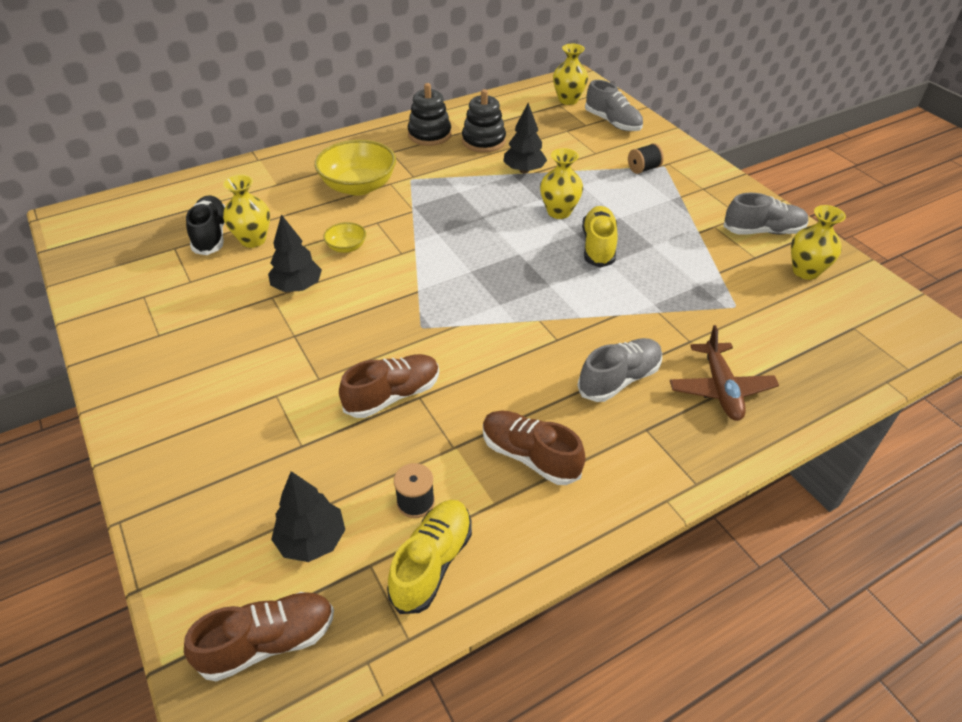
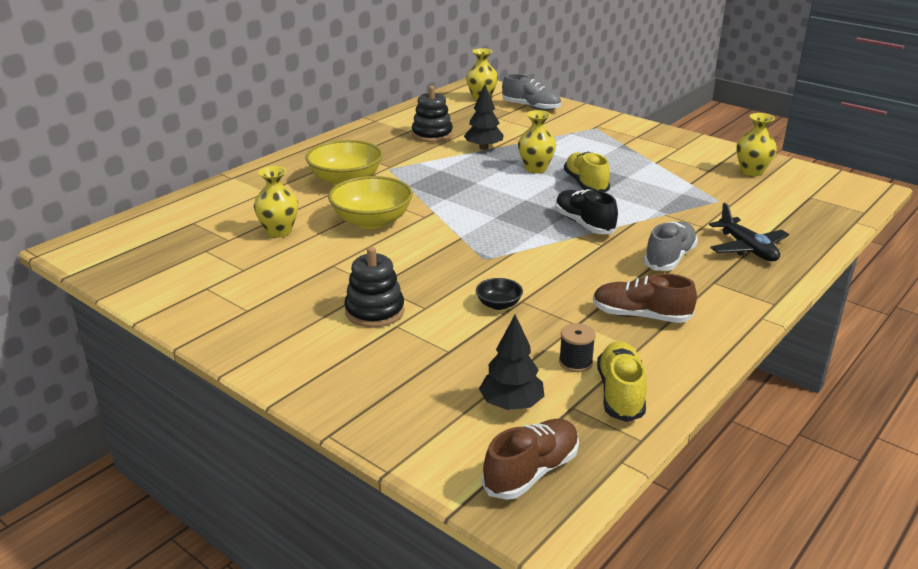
camera: 20 degrees left, 15 degrees down
(211, 235) = (234, 235): black shoe -> black shoe (584, 224)
(297, 287) = (351, 254): black tree -> none
(346, 247) = (372, 221): yellow bowl -> yellow bowl, size x2.08
(392, 395) = (498, 304): brown shoe -> black bowl
(429, 135) = (380, 137): black stacking toy -> black stacking toy (374, 311)
(643, 169) = (580, 132): black spool -> none
(720, 389) = (747, 248): brown plane -> black plane
(762, 231) = (702, 154): grey shoe -> none

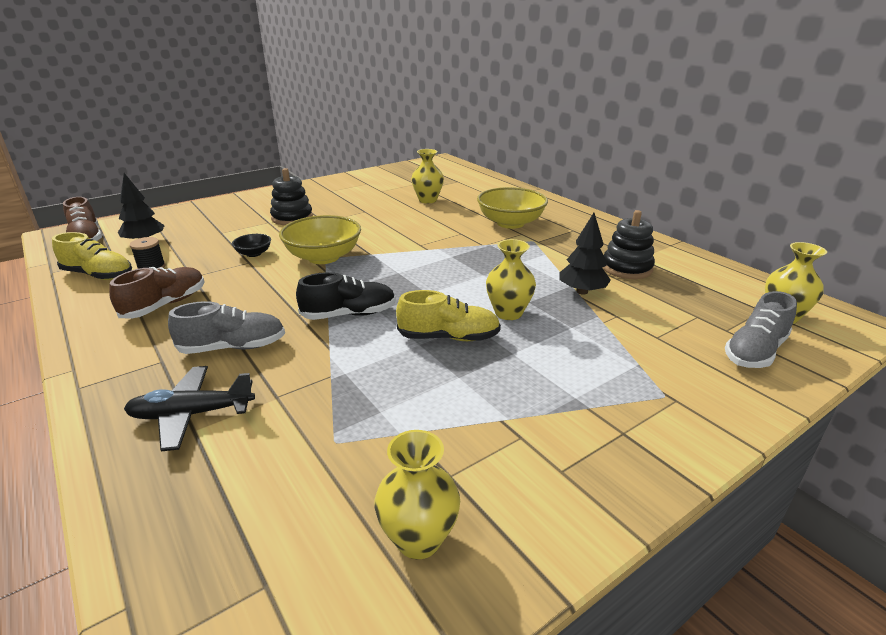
camera: 105 degrees right, 0 degrees up
(372, 221) = (424, 226): yellow bowl -> yellow bowl (323, 257)
(669, 258) = (233, 347): grey shoe -> grey shoe turned 60 degrees counterclockwise

